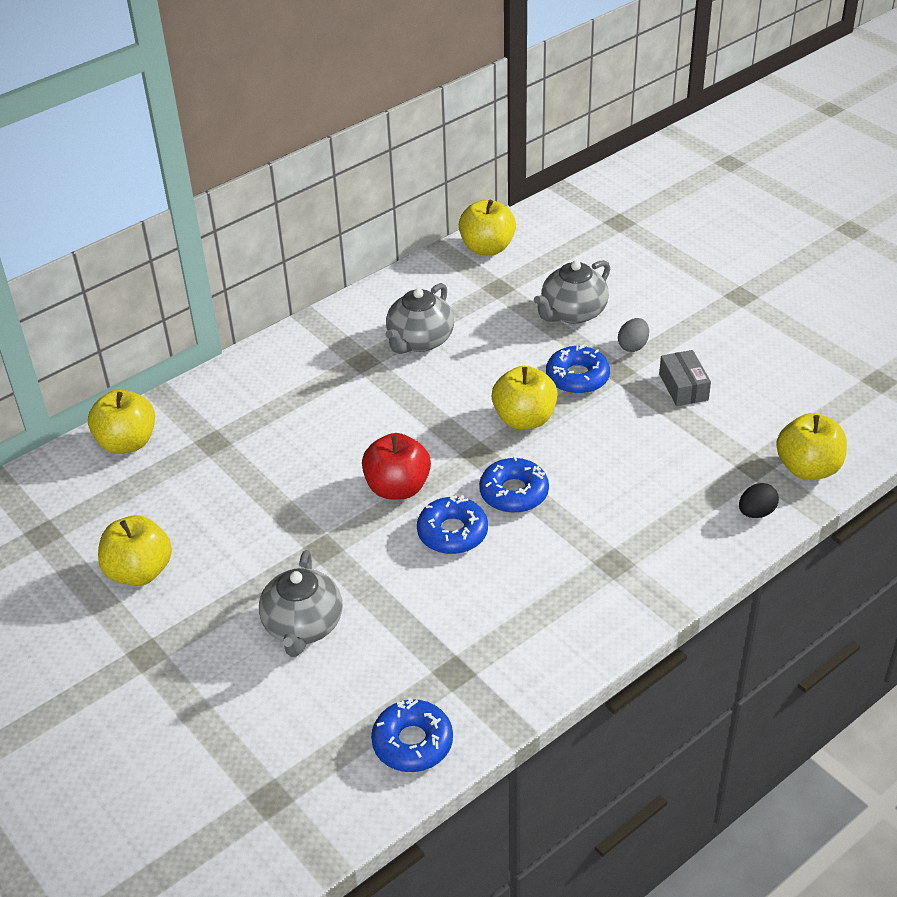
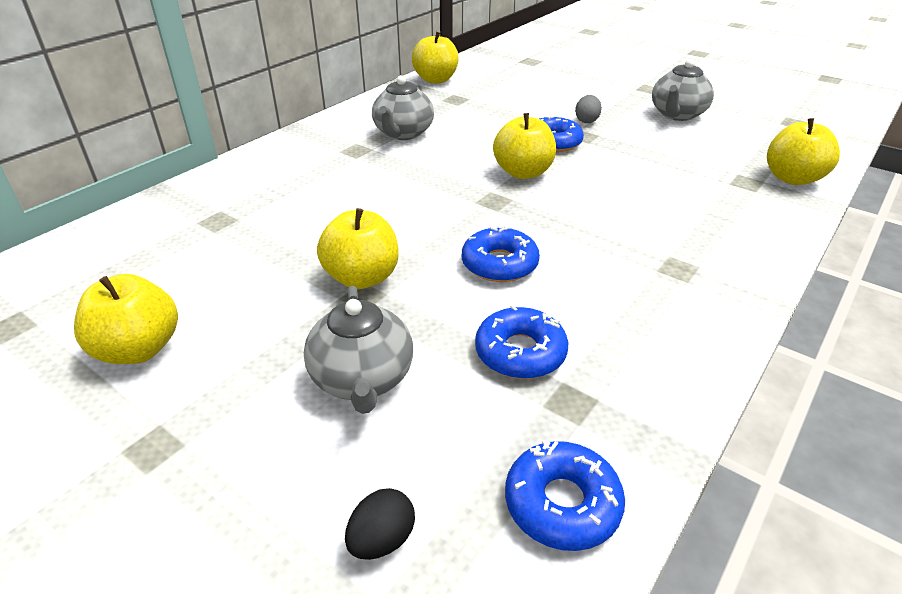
camera: 15 degrees left, 5 degrees down
(127, 442) = (121, 231): yellow apple -> yellow apple (362, 278)
(397, 488) = (425, 234): red apple -> none
(514, 493) = (544, 225): blue donut -> blue donut (520, 352)
(572, 313) = (525, 107): grey teapot -> grey teapot (677, 115)
(683, 387) = (646, 140): grey box -> none
(756, 512) = (777, 213): black egg -> black egg (382, 540)

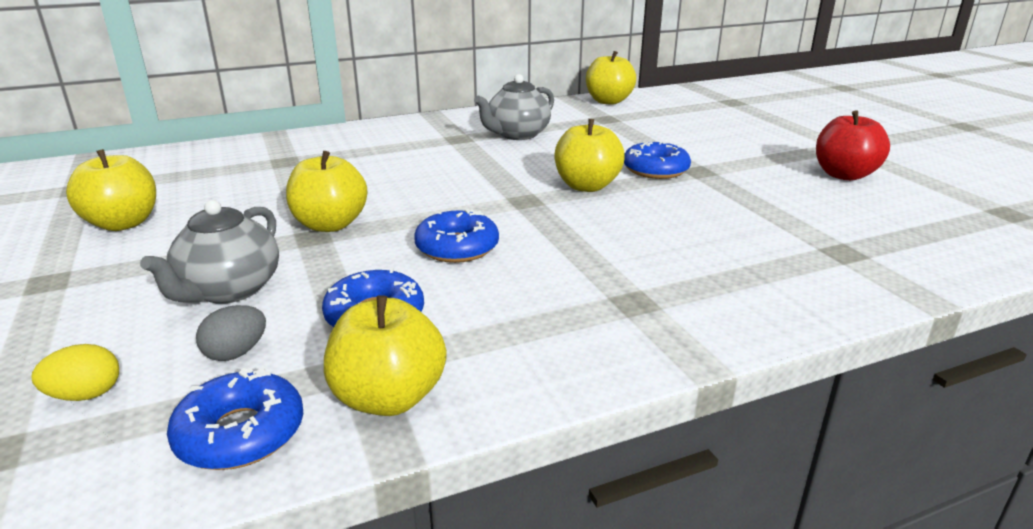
camera: 30 degrees right, 10 degrees down
(382, 540) = (86, 395): black egg -> yellow egg
(586, 121) = (721, 160): grey egg -> grey egg (236, 353)
(677, 115) = (844, 175): grey teapot -> red apple
(792, 178) = (915, 264): yellow apple -> yellow apple (389, 398)

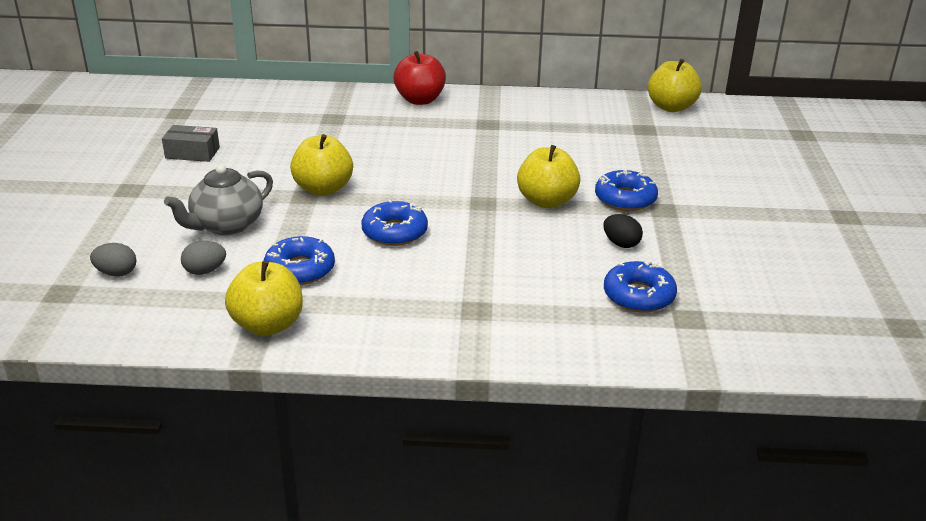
camera: 25 degrees right, 5 degrees up
(86, 395) = (116, 273): yellow egg -> grey egg
(123, 223) = (192, 153): yellow apple -> grey box
(240, 433) = (179, 320): blue donut -> blue donut (638, 296)
(517, 135) = (542, 131): grey teapot -> none
(699, 205) = (621, 244): none -> black egg
(844, 175) = (798, 248): red apple -> red apple (420, 100)

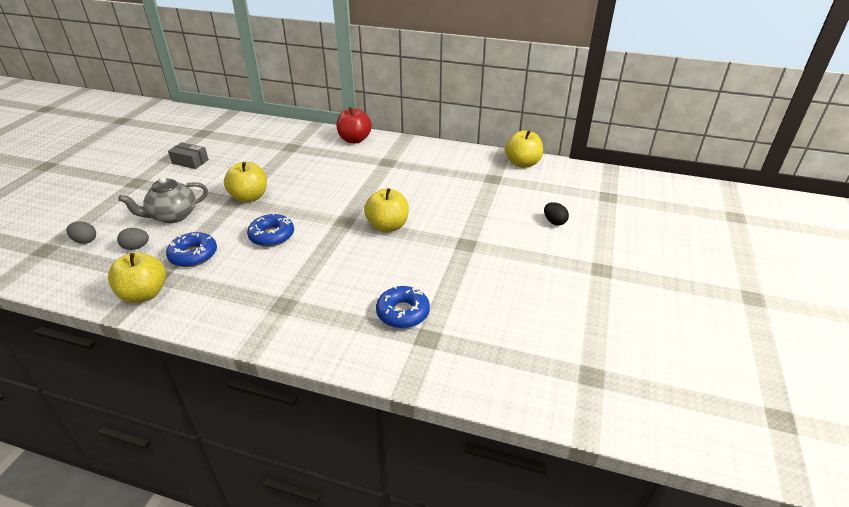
camera: 15 degrees right, 5 degrees up
(621, 244) = (417, 267): black egg -> black egg (554, 222)
(625, 199) = (443, 232): blue donut -> none

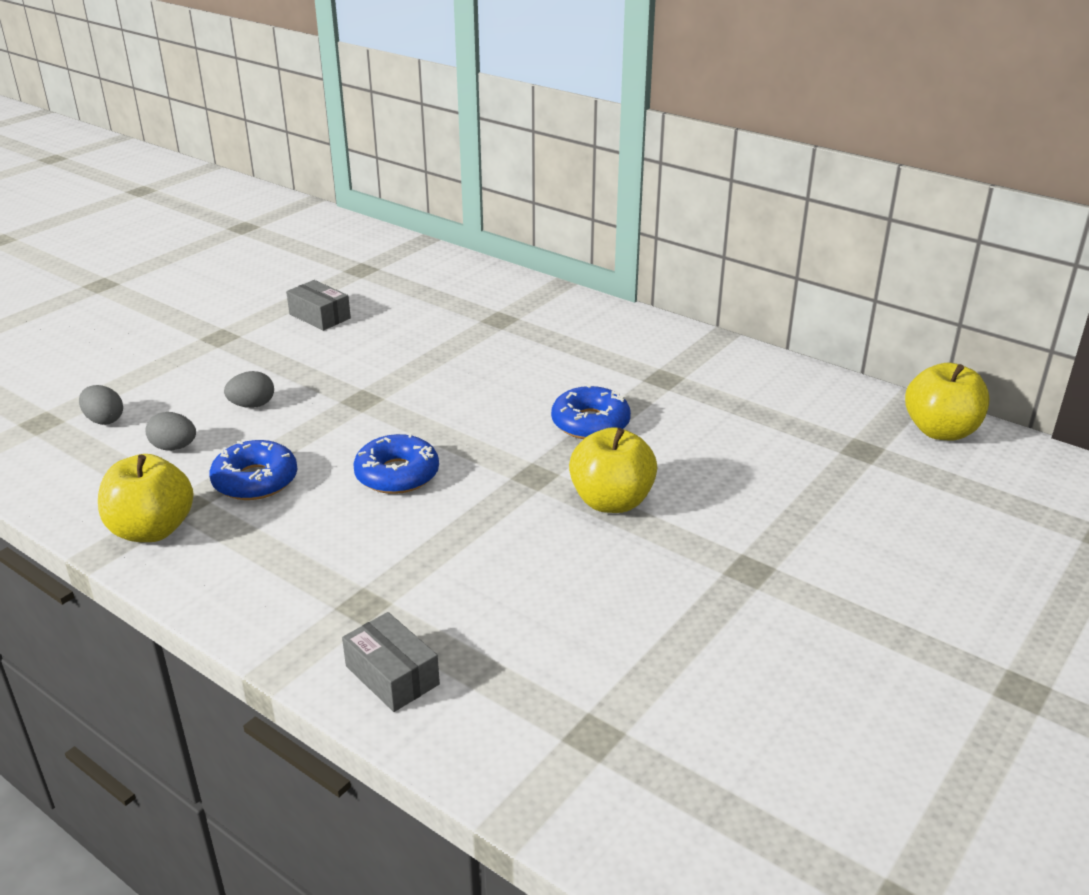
camera: 20 degrees right, 5 degrees down
(173, 216) = (252, 405): grey teapot -> grey egg
(249, 197) = (389, 397): yellow apple -> none
(315, 336) = (392, 675): none -> grey box
(354, 140) = (620, 325): red apple -> none
(403, 312) = (568, 674): blue donut -> blue donut (590, 423)
(554, 222) = (958, 566): black egg -> none

